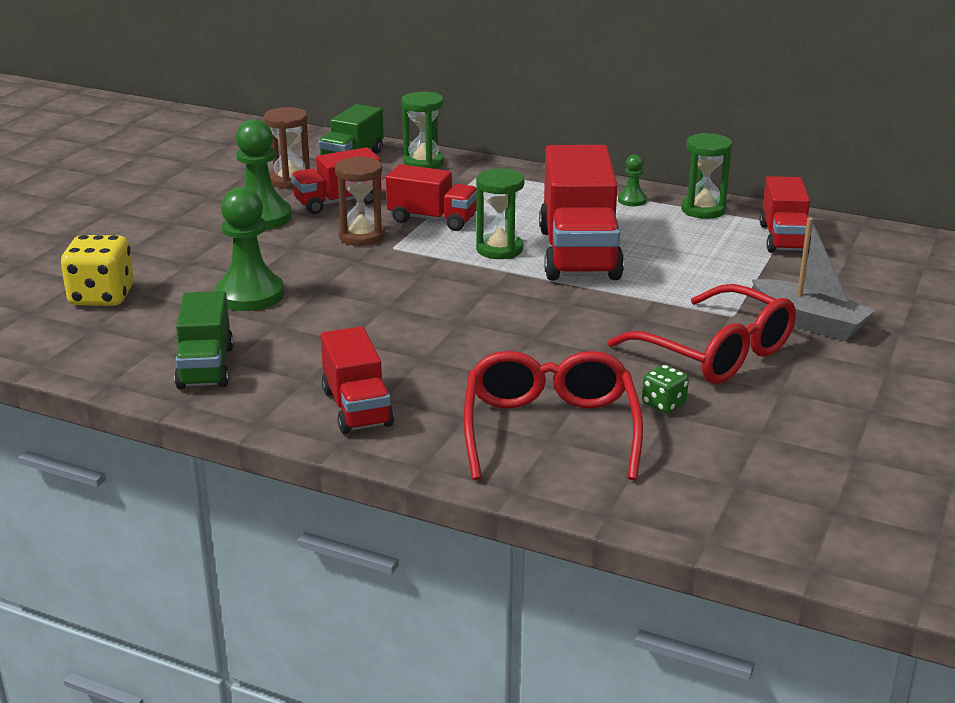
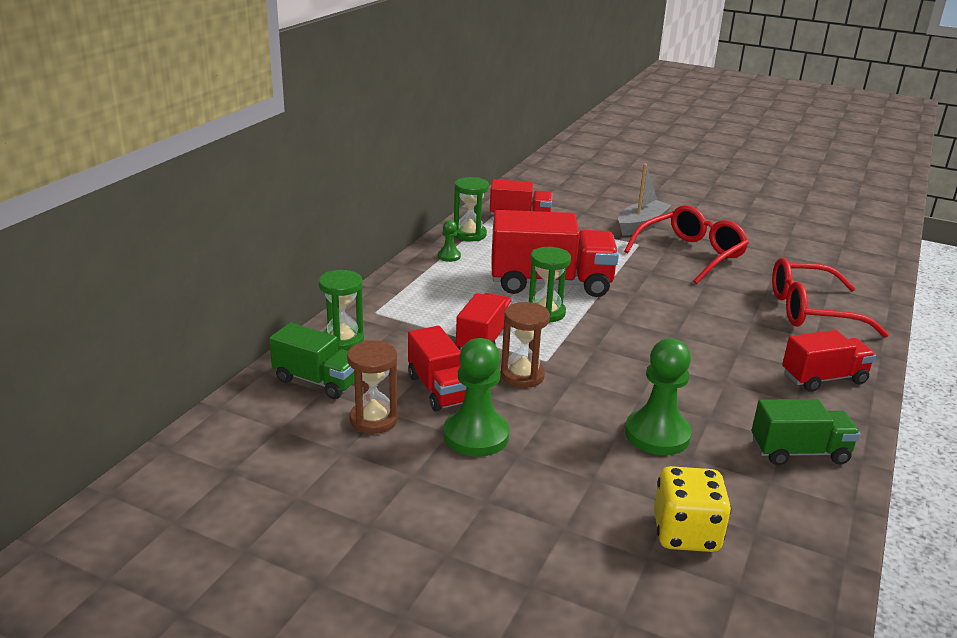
camera: 90 degrees left, 0 degrees up
(664, 404) = (761, 275): green dice -> none

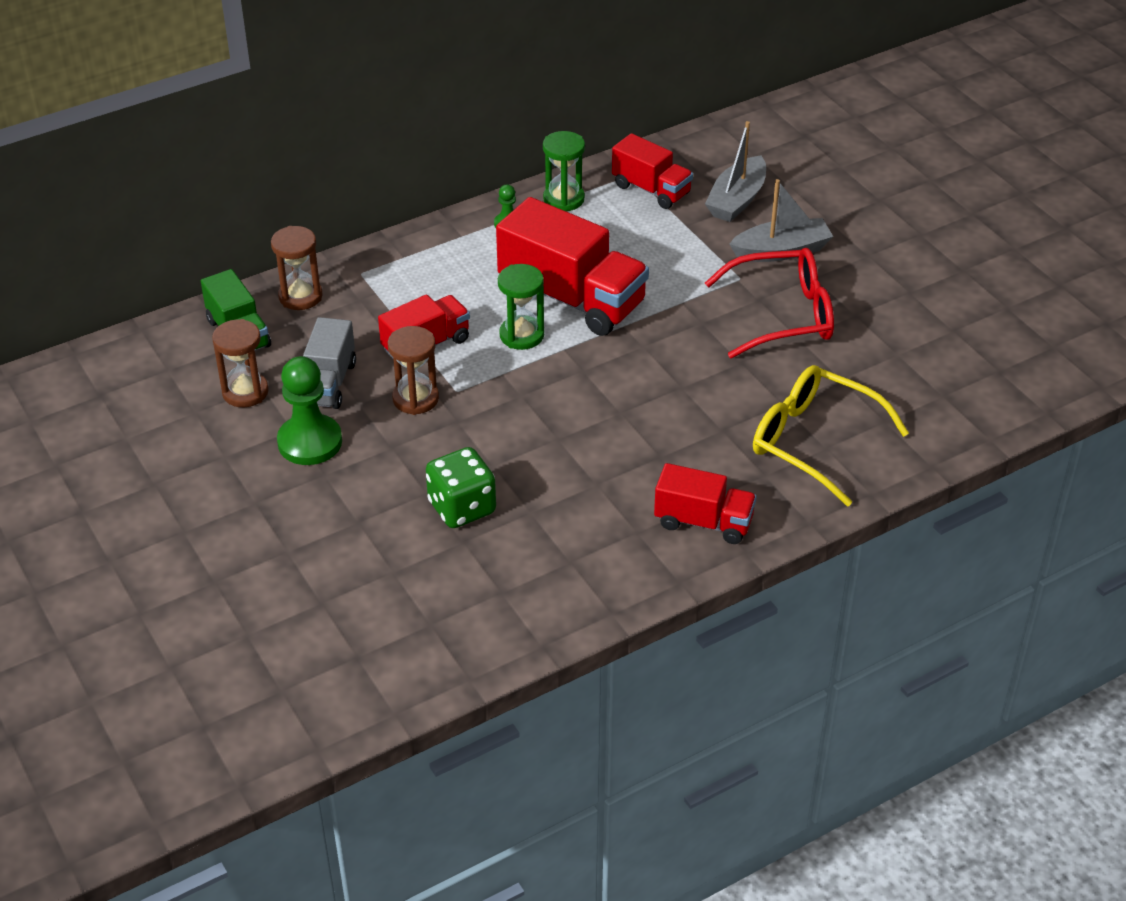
camera: 35 degrees right, 15 degrees up
(343, 340) = (300, 296): green hourglass -> brown hourglass
(439, 389) = (328, 383): red truck -> grey truck
(579, 209) = (737, 200): none -> grey boat
(657, 434) = (462, 508): green pawn -> green dice
(686, 533) = (373, 599): yellow dice -> none
(799, 452) = (566, 580): green truck -> none
(811, 311) = (814, 442): red glasses -> yellow glasses

